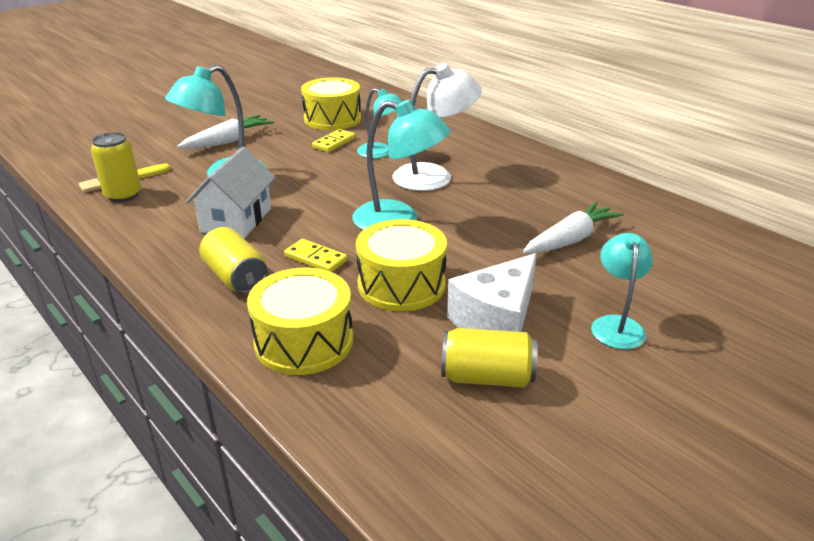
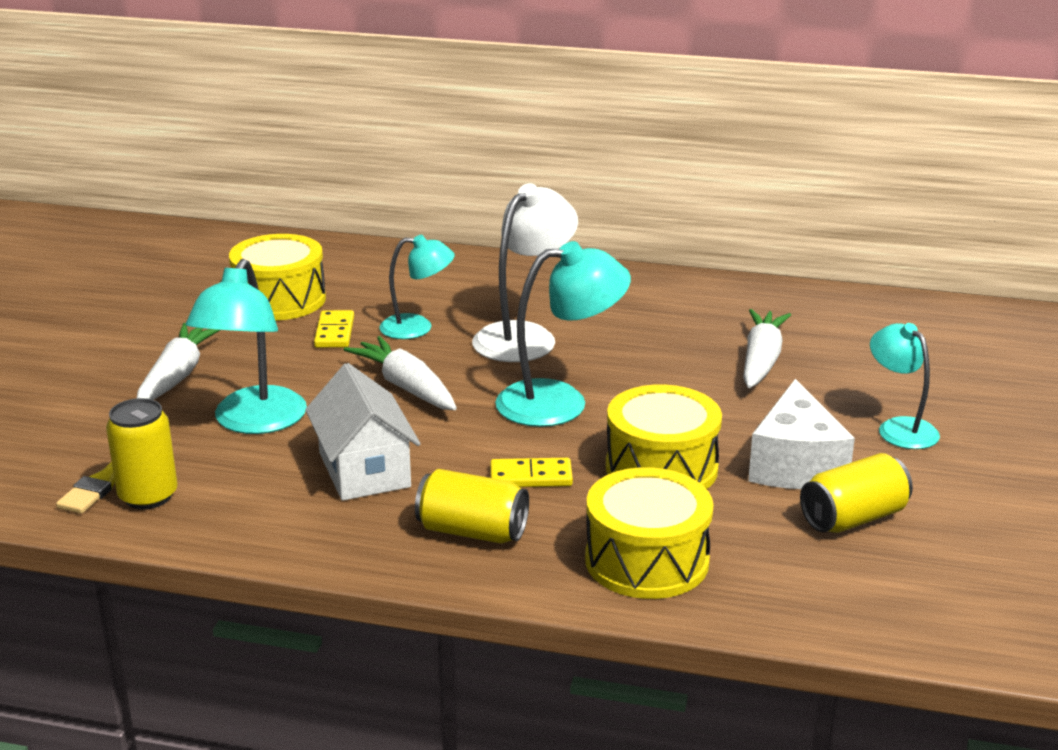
camera: 35 degrees left, 5 degrees down
(326, 183) = (406, 387): none -> white carrot

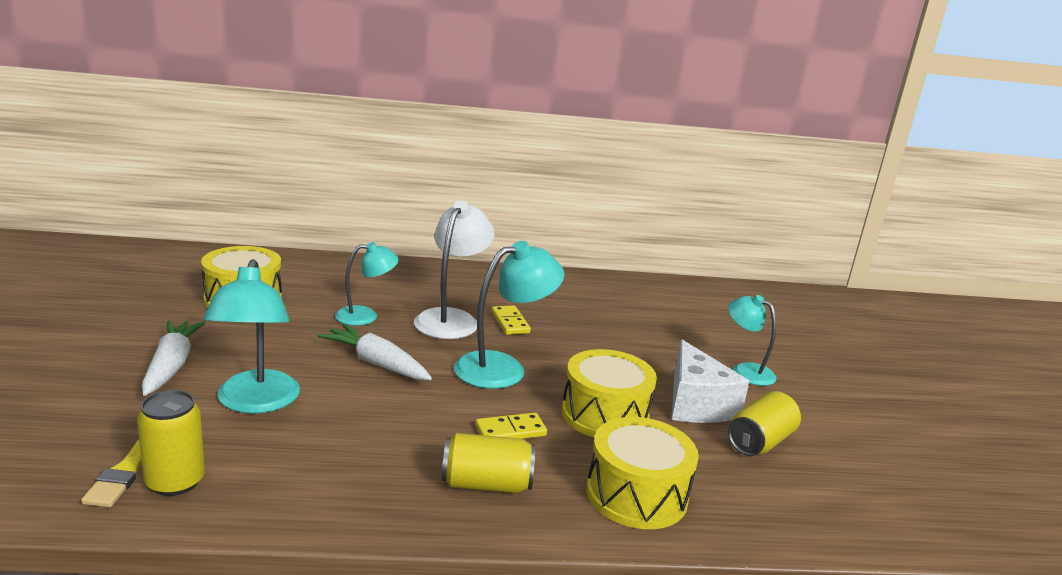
camera: 20 degrees left, 5 degrees down
(334, 332) = (299, 322): yellow domino -> yellow domino (510, 322)
(364, 470) = (371, 437): white house -> none
(761, 360) = (627, 328): white carrot -> none

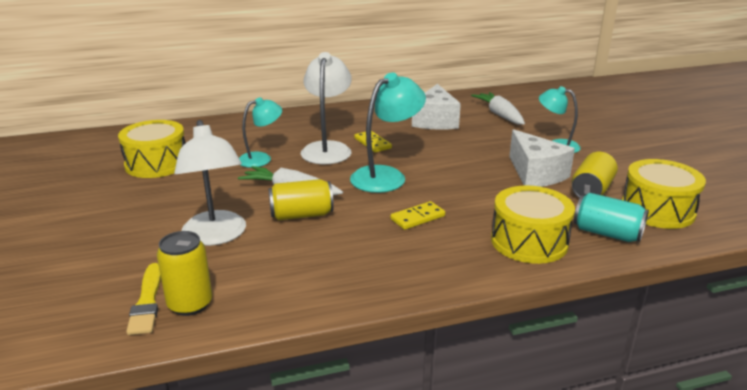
camera: 10 degrees left, 5 degrees up
(171, 366) = (131, 223): white carrot -> white carrot (499, 115)
(256, 402) = (216, 236): turquoise lamp -> white lamp
(486, 484) = (422, 257): yellow can -> yellow can (301, 215)
(604, 414) = (477, 193): yellow drum -> yellow drum (657, 210)
(605, 308) = (435, 121): none -> white cheese
(749, 506) = (607, 233): none -> turquoise can

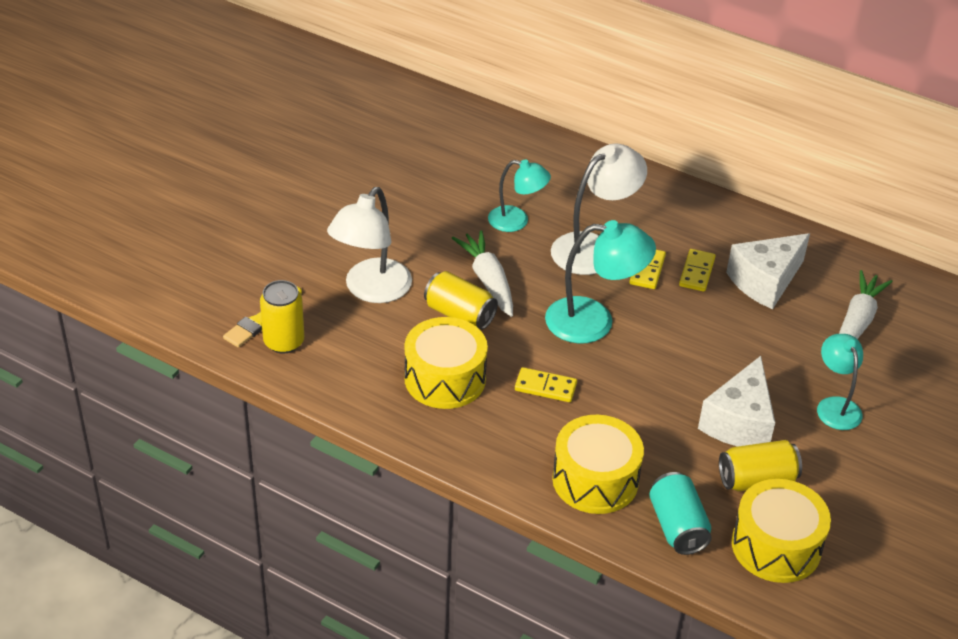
camera: 45 degrees right, 15 degrees up
(157, 164) = (424, 168): yellow drum -> yellow drum (445, 379)
(398, 133) = (697, 272): none -> yellow domino

